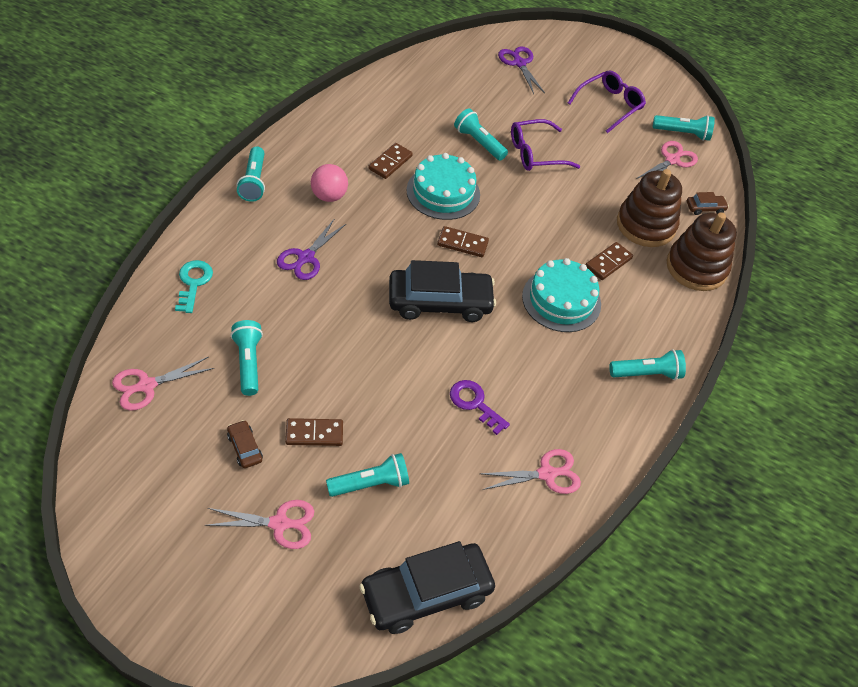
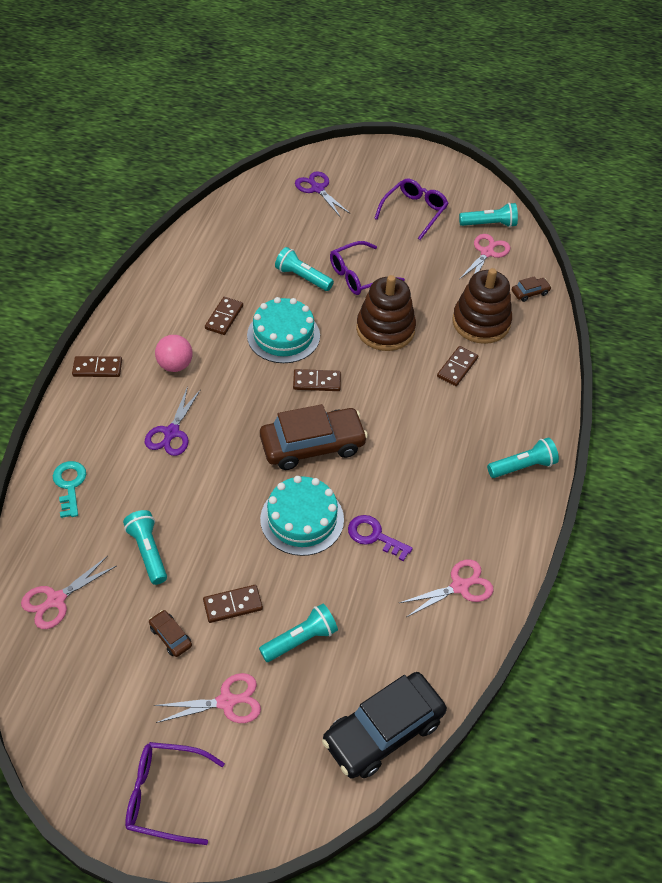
camera: 10 degrees left, 0 degrees up
(193, 596) = (166, 795): none -> purple glasses
(254, 182) = (97, 368): turquoise flashlight -> brown domino
(440, 302) = (312, 445): black car -> brown car
(561, 300) = (424, 415): turquoise cake -> turquoise cake (302, 519)
(696, 267) = (538, 352): brown stacking toy -> brown stacking toy (385, 329)

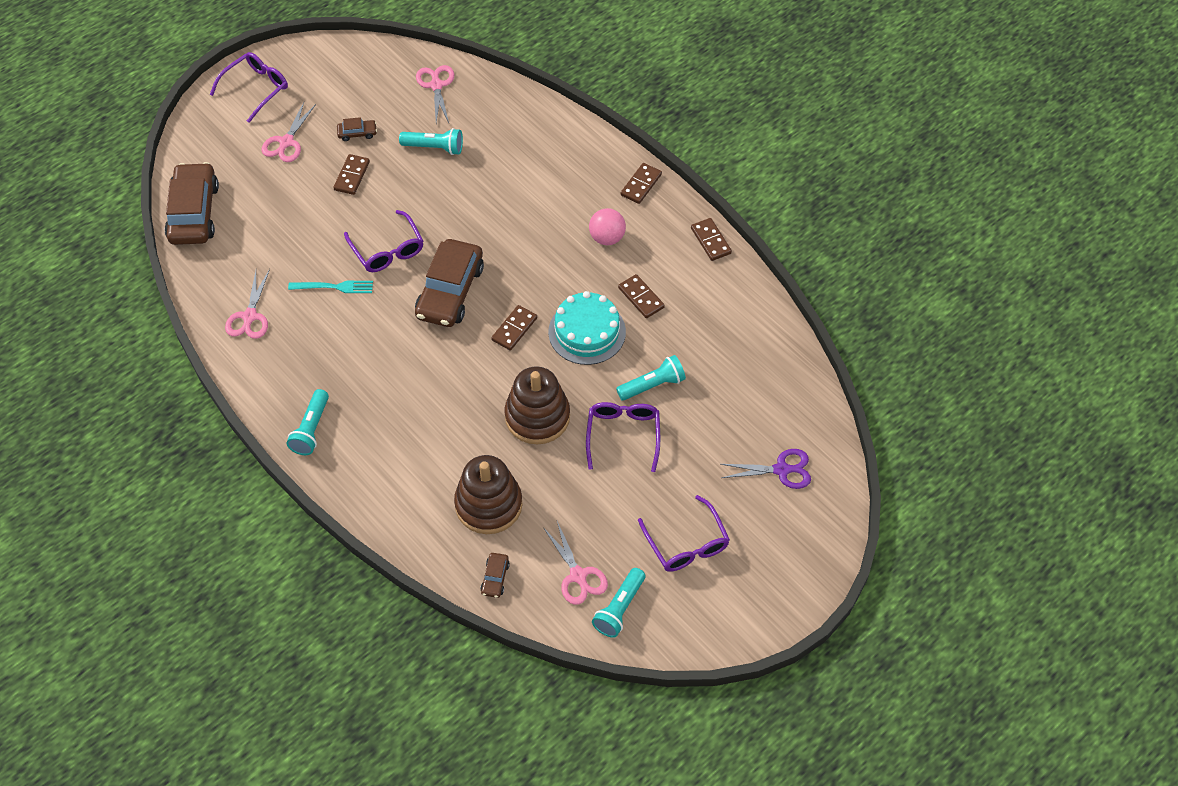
camera: 125 degrees right, 5 degrees up
(70, 485) = (530, 126): turquoise key -> none
(171, 433) = (534, 205): purple scissors -> none
(300, 639) = (294, 201): turquoise flashlight -> none
(302, 519) = (387, 249): turquoise cake -> purple glasses
(374, 536) = (335, 287): purple key -> turquoise fork
(383, 731) = (193, 212): black car -> brown car
(457, 367) = (450, 448): brown domino -> brown domino (710, 241)

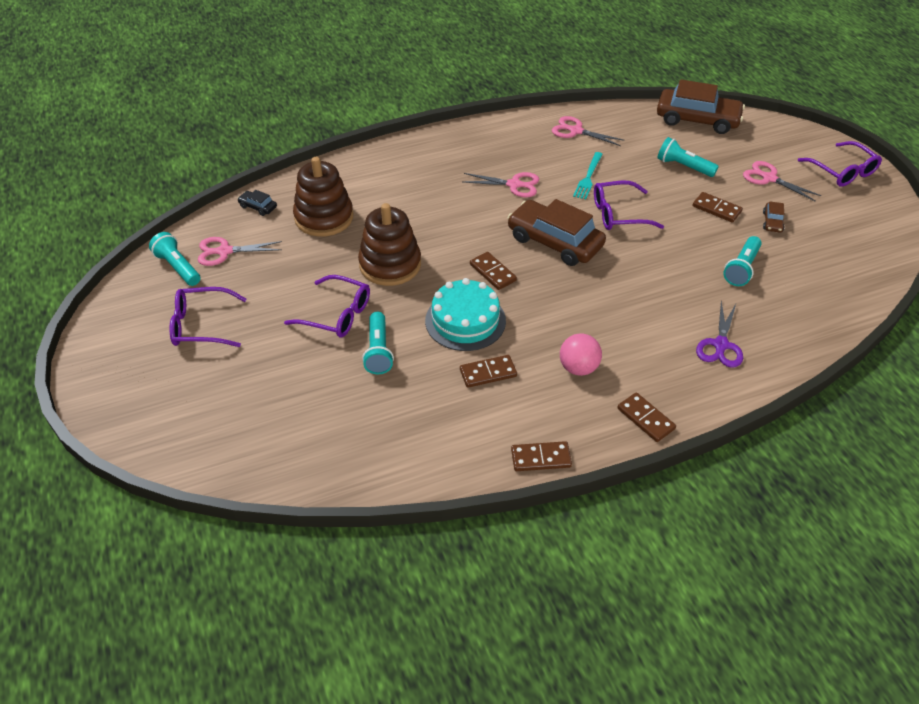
camera: 110 degrees right, 10 degrees down
(311, 429) = (451, 143): turquoise flashlight -> turquoise flashlight (683, 166)
(436, 85) = (833, 288): pink scissors -> pink scissors (515, 185)
(495, 578) = (258, 207): brown car -> black car
(782, 470) = (223, 421): purple scissors -> purple scissors (720, 345)

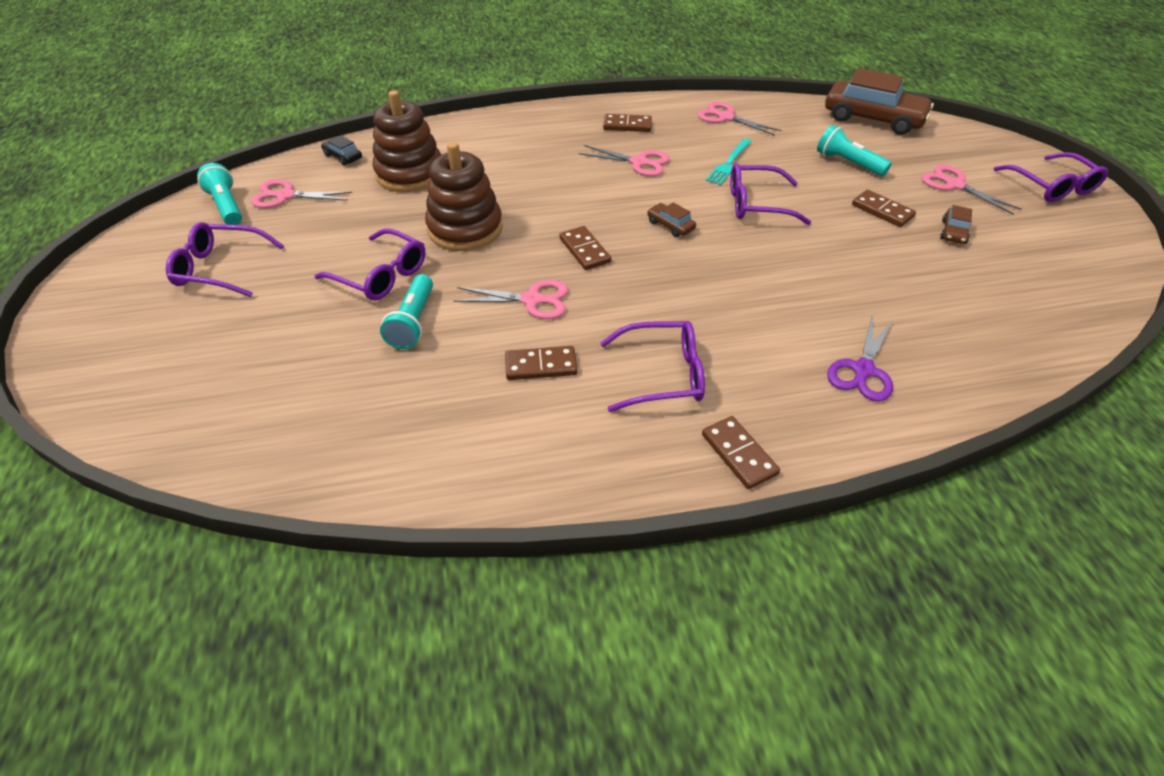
camera: 10 degrees right, 0 degrees up
(465, 321) = (533, 300): turquoise cake -> pink scissors
(541, 458) = (577, 487): brown domino -> brown domino (627, 125)
(554, 242) = (670, 225): brown car -> brown car, size x0.43
(578, 368) = (661, 375): pink ball -> purple glasses
(742, 269) = (905, 280): turquoise flashlight -> none

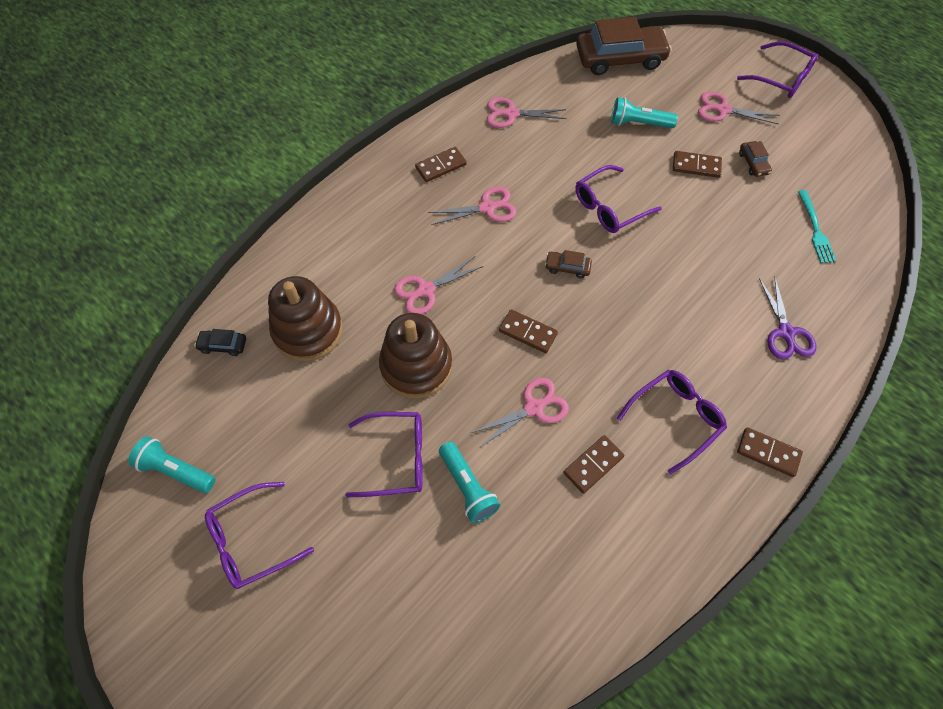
camera: 35 degrees left, 15 degrees up
(285, 196) = (218, 425): pink scissors -> pink scissors (425, 290)
(728, 164) = (556, 171): turquoise fork -> turquoise fork (816, 230)

